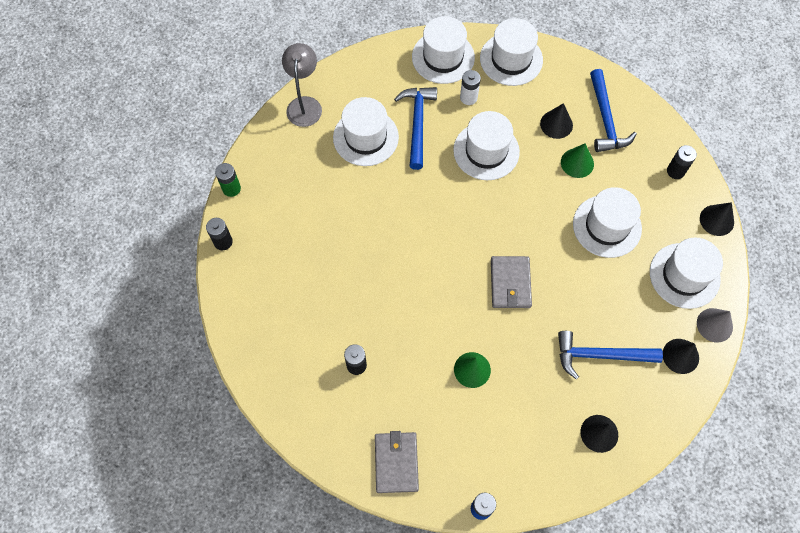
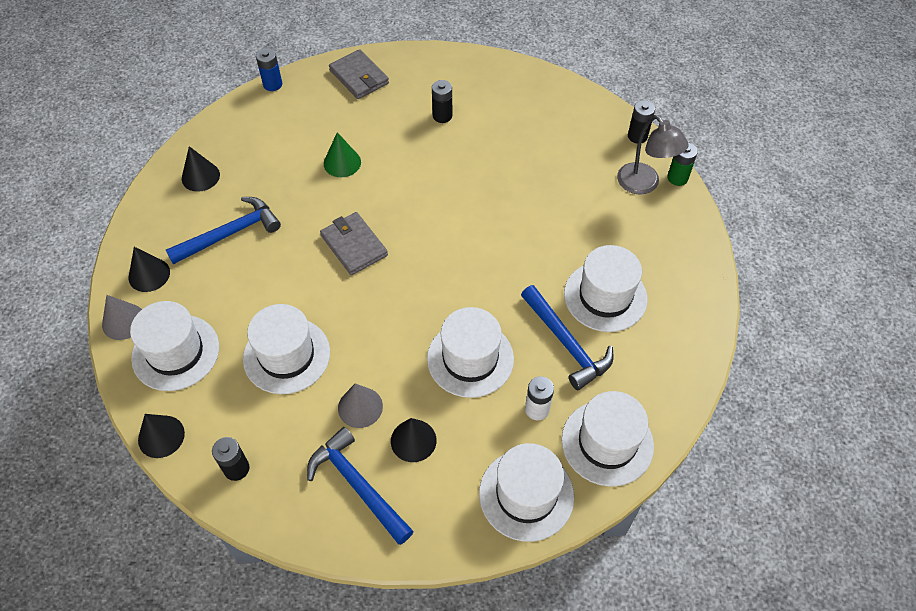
camera: 145 degrees right, 10 degrees down
(304, 104) = (697, 291): grey lamp -> grey lamp (644, 185)
(577, 163) = (360, 407): green cone -> grey cone

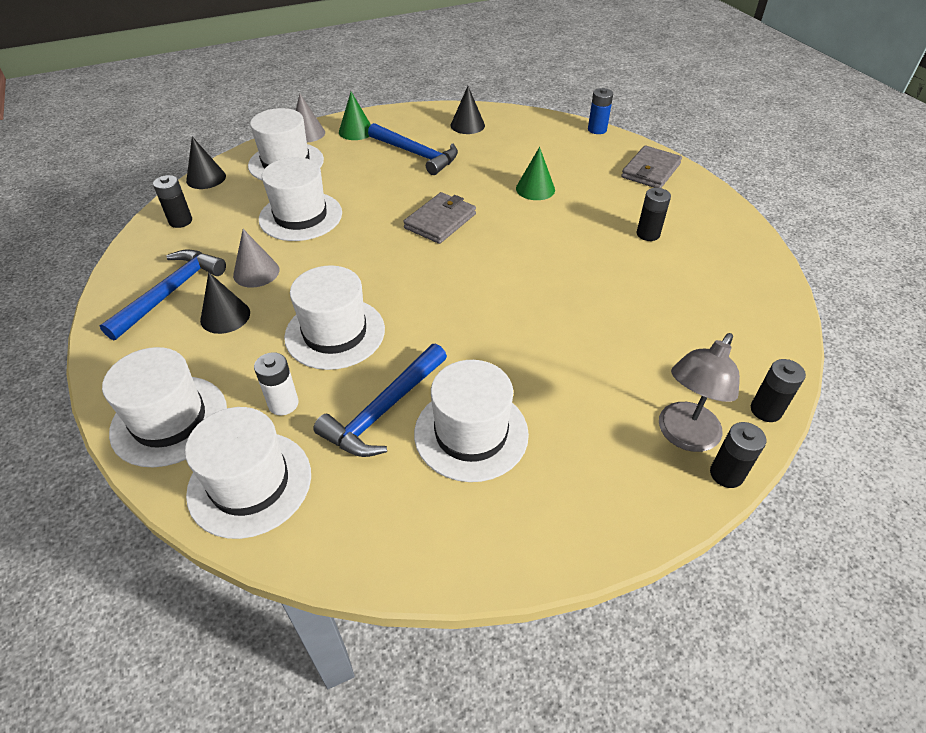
camera: 70 degrees right, 10 degrees down
(149, 274) = (356, 131): black cone -> green cone
(677, 178) = (726, 474): green battery -> black battery

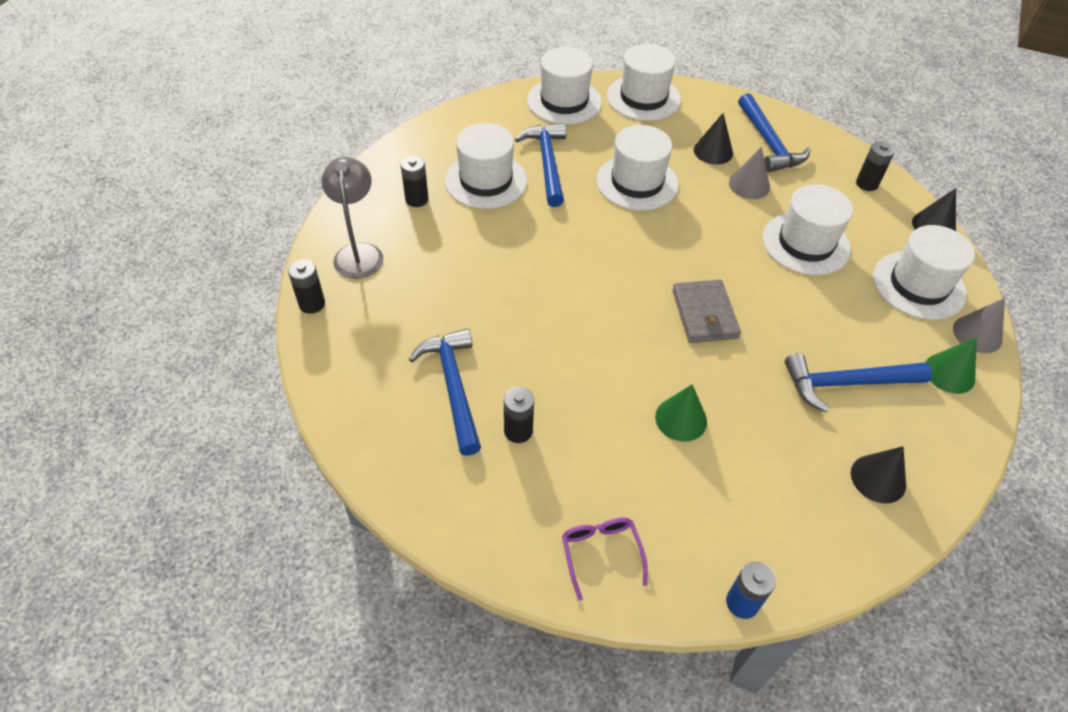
camera: 135 degrees right, 5 degrees up
(283, 404) = (603, 135): white battery -> none
(650, 171) = (601, 553): grey wallet -> purple glasses
(674, 279) = (453, 386): none -> blue hammer
(726, 474) = (319, 245): black battery -> black battery (417, 199)

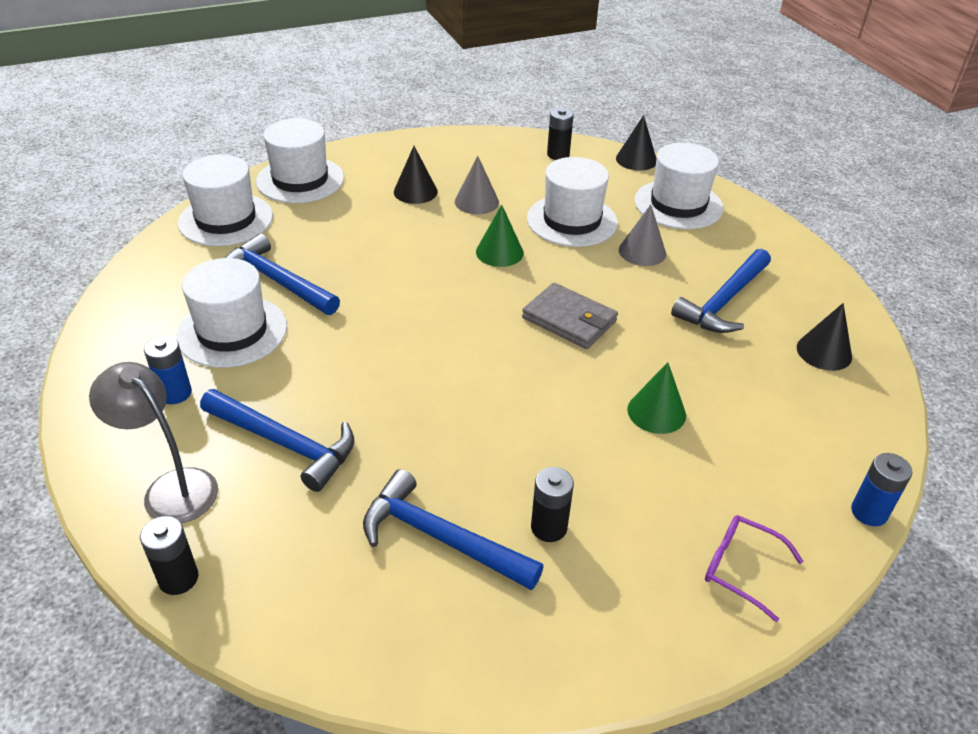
camera: 45 degrees left, 10 degrees down
(417, 199) = (175, 393): black battery -> blue battery
(637, 182) = (382, 250): white hat -> none
(768, 143) = (451, 162): blue hammer -> blue hammer (285, 444)
(949, 373) = (769, 251): green cone -> green cone (499, 252)
(977, 334) = (750, 214): grey cone -> grey cone (642, 251)

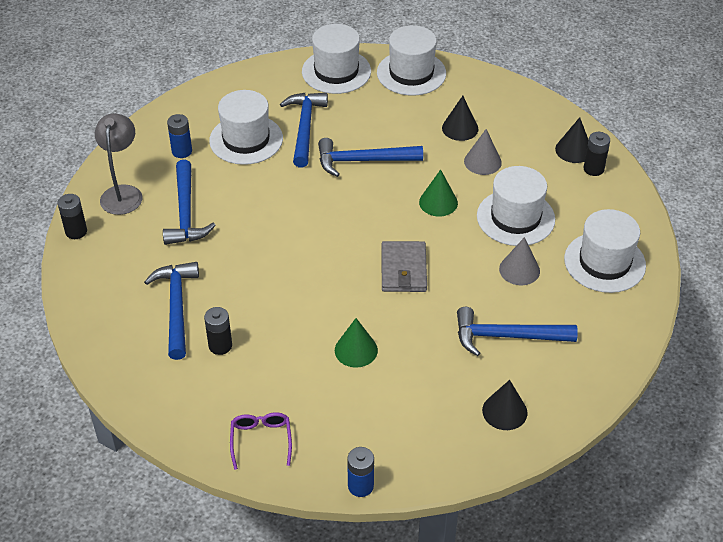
camera: 55 degrees right, 5 degrees up
(380, 268) = (362, 161): none -> blue hammer
(636, 159) = (641, 212): black cone -> black cone (573, 150)

